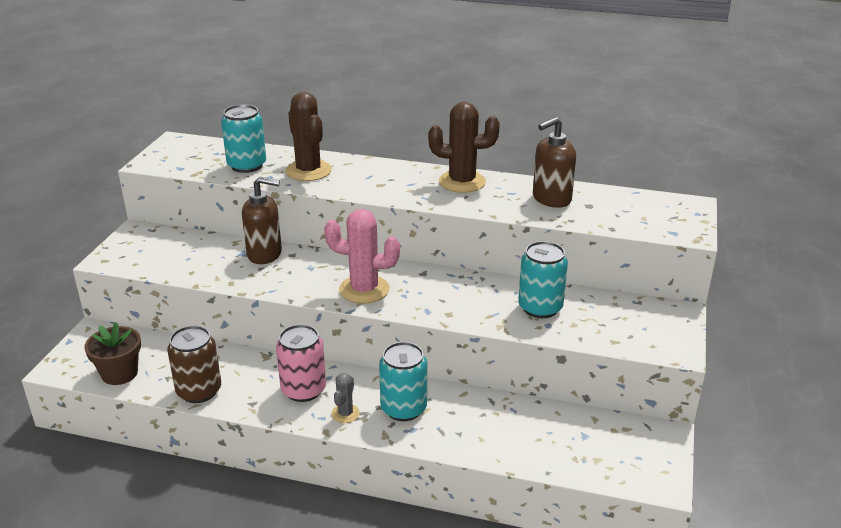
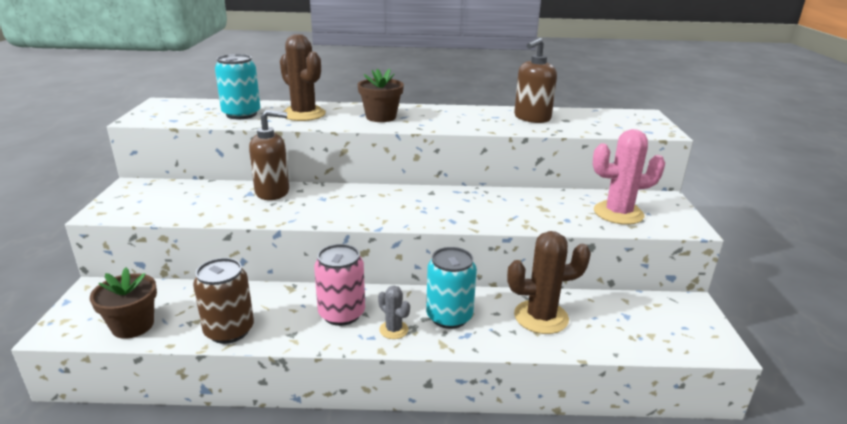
camera: 15 degrees left, 5 degrees down
(345, 413) = (393, 330): grey cactus -> grey cactus turned 45 degrees counterclockwise
(364, 289) = (383, 210): pink cactus -> pink cactus (618, 213)
(386, 182) = (381, 117): none -> brown flower pot
(462, 182) = (448, 113): brown cactus -> brown cactus (541, 317)
(540, 308) = (551, 208): turquoise can -> none

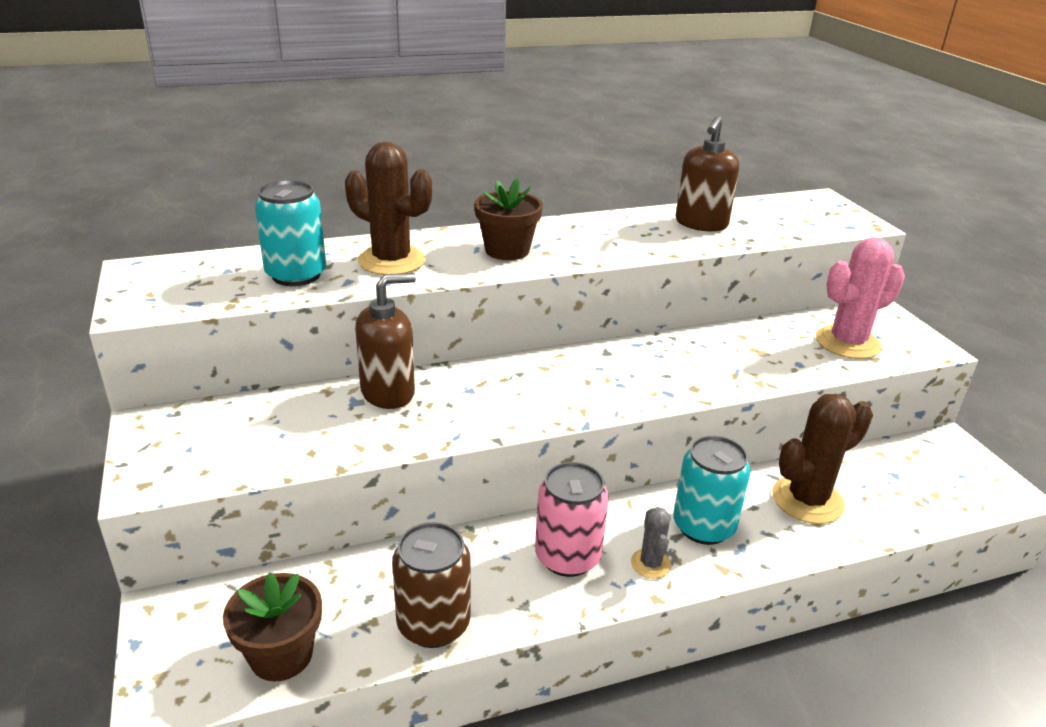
camera: 20 degrees left, 5 degrees up
(393, 330) = (650, 564): grey cactus -> grey cactus turned 60 degrees clockwise

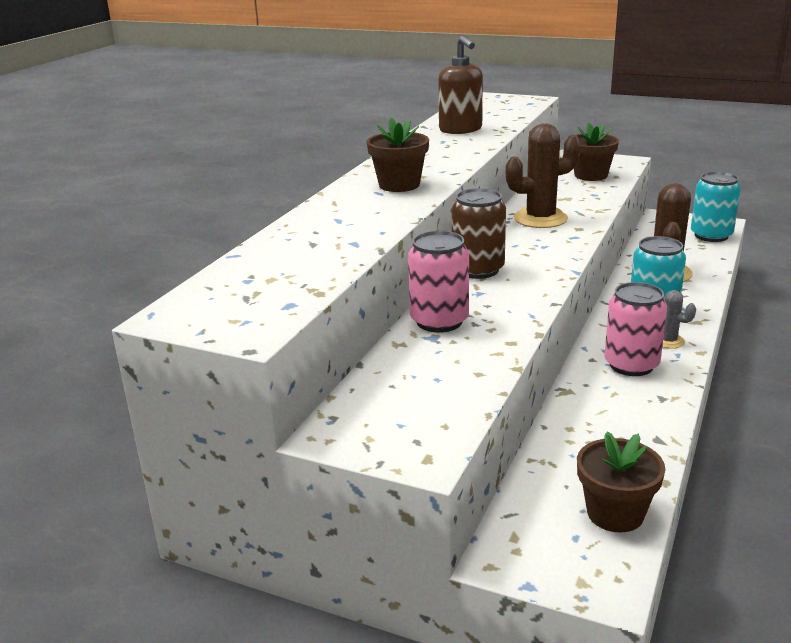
camera: 45 degrees left, 5 degrees down
(296, 275) = (309, 257): turquoise can -> turquoise can (711, 235)
(388, 393) = (439, 321): brown soap dispenser -> pink can
(391, 261) = (347, 221): brown cactus -> brown cactus (540, 219)
(433, 624) = (645, 438): brown can -> brown can (478, 270)
(847, 343) = (591, 175): pink cactus -> brown flower pot

